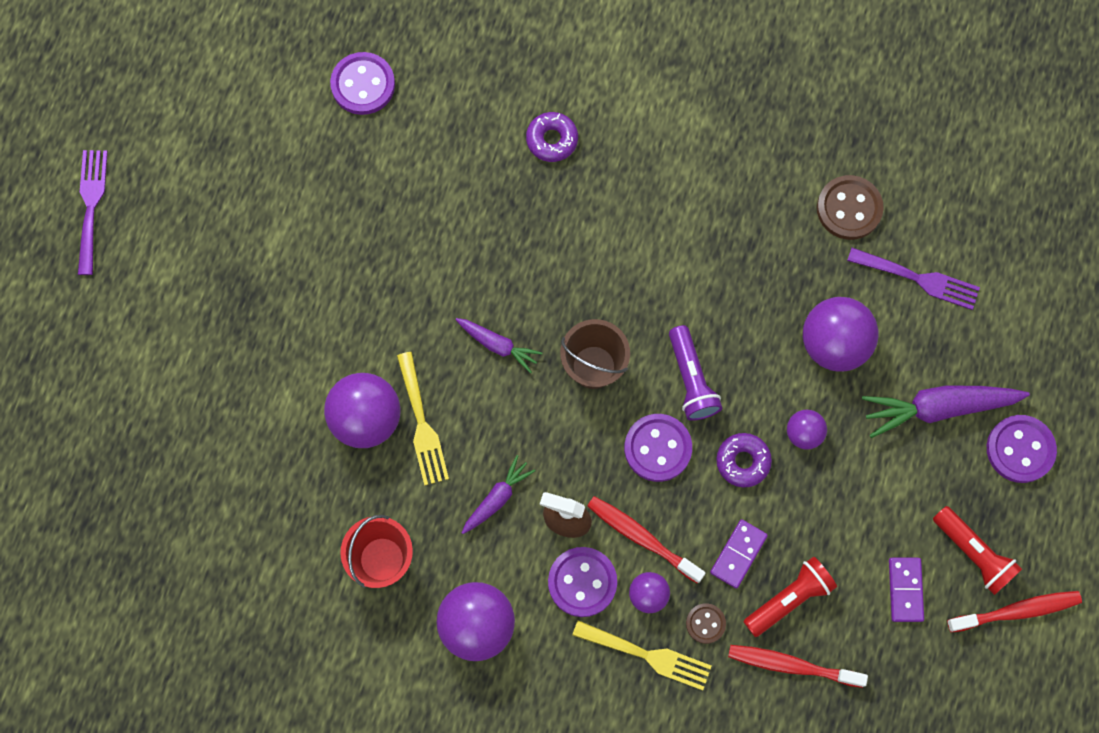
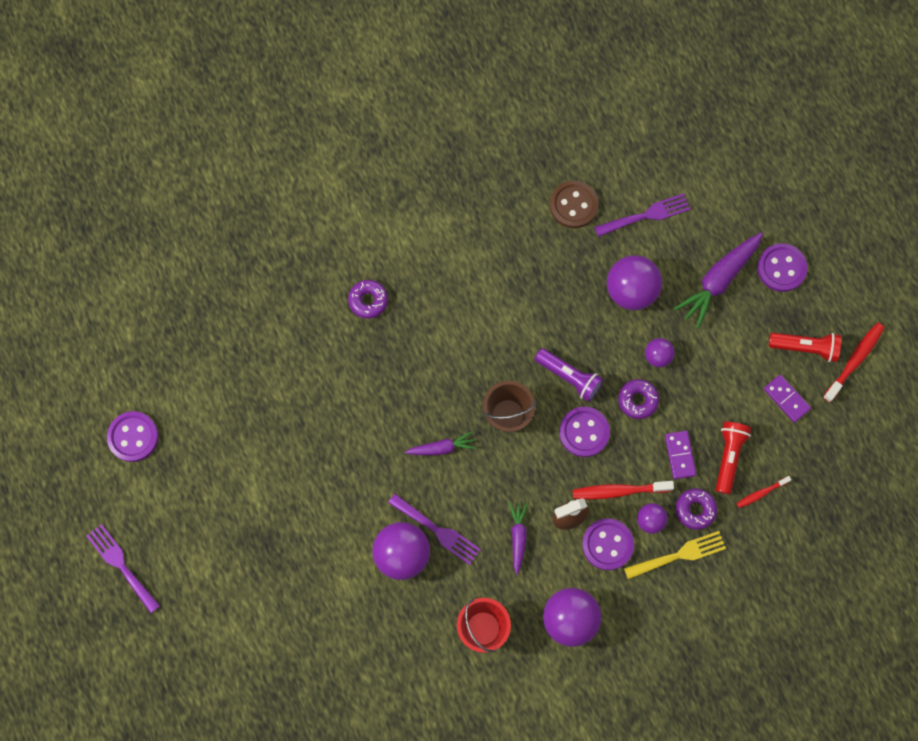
camera: 40 degrees left, 0 degrees up
(363, 85) = (225, 357): purple button -> purple button (133, 437)
(422, 424) = (437, 530): yellow fork -> purple fork
(705, 623) = (695, 510): brown button -> purple donut
(791, 665) = (761, 493): red toothbrush -> red toothbrush, size x0.60

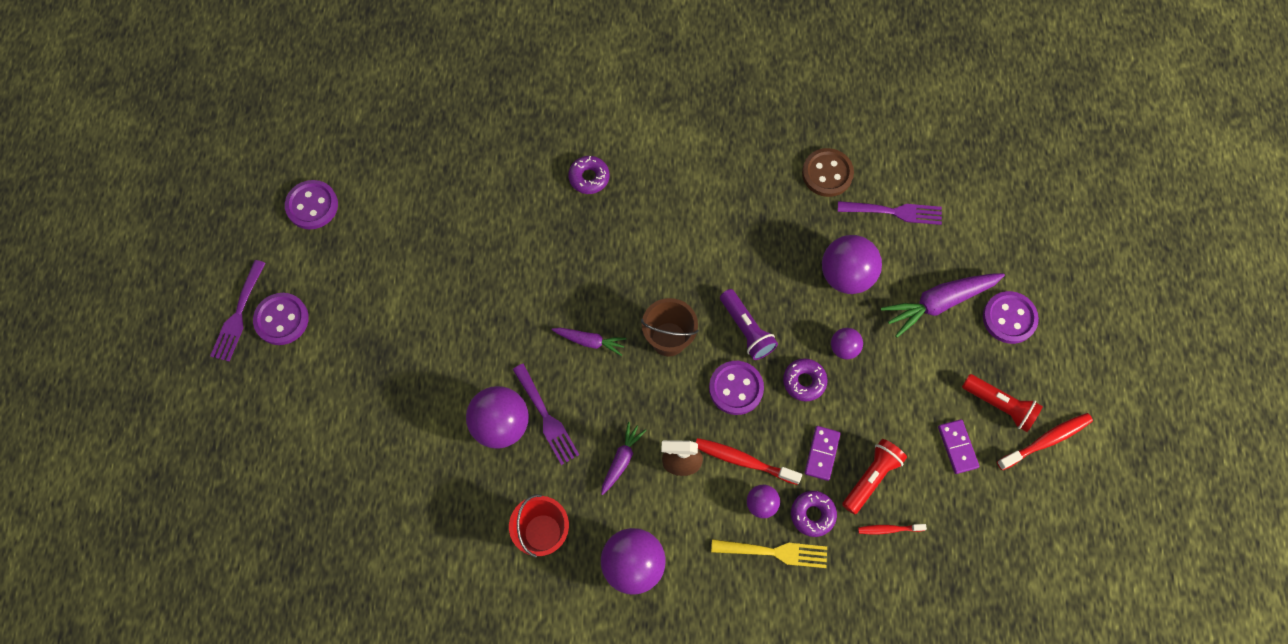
camera: 25 degrees right, 5 degrees down
(121, 565) = (238, 315): purple fork -> purple fork turned 150 degrees counterclockwise
(607, 544) = (707, 508): purple button -> purple button (282, 320)

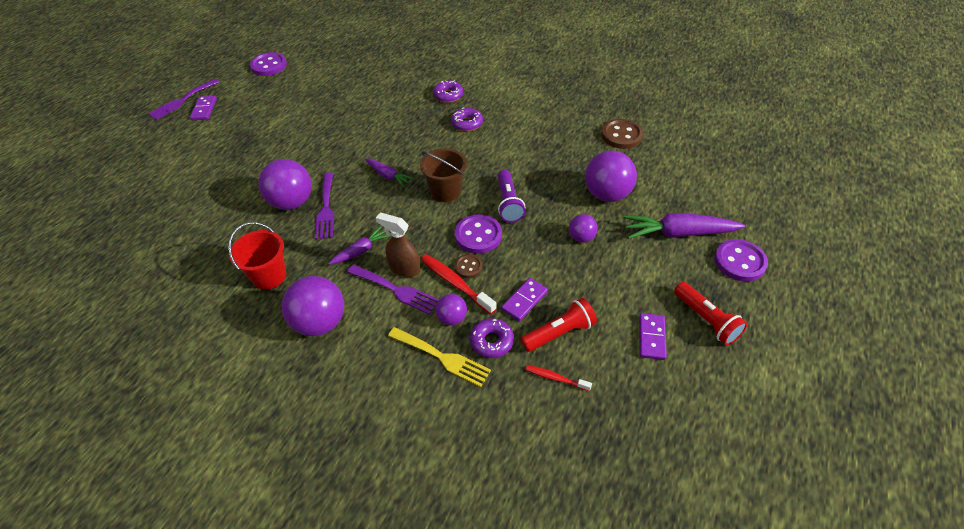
camera: 25 degrees right, 20 degrees down
(282, 320) = (204, 109): purple button -> purple domino
(746, 434) = (468, 267): none -> brown button
(804, 381) = (536, 248): purple donut -> purple donut (467, 123)
(894, 212) = (665, 169): purple fork -> purple fork (396, 290)
(1046, 440) = (744, 362): red toothbrush -> none

